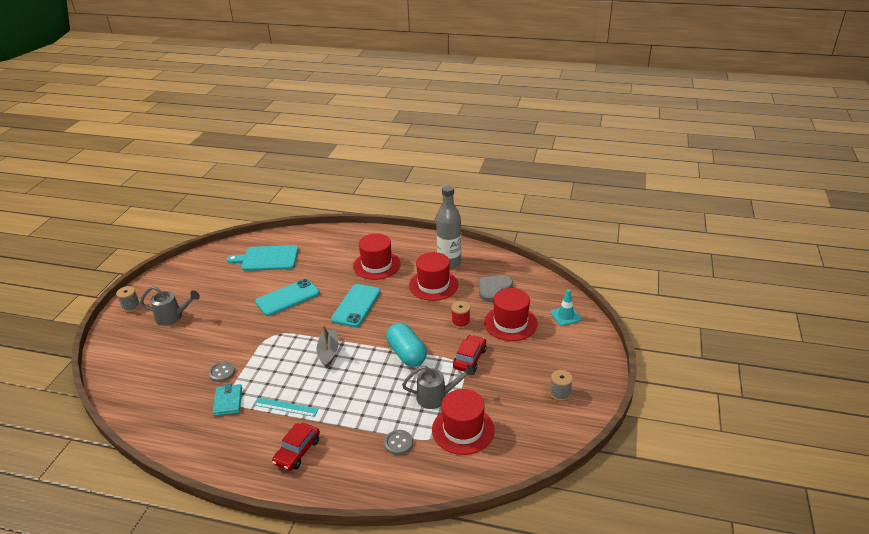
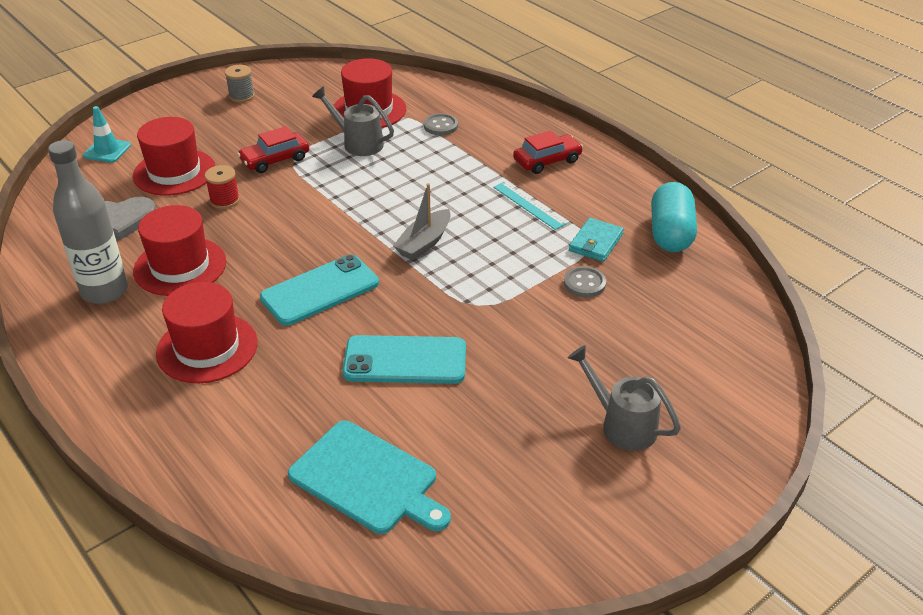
camera: 145 degrees left, 5 degrees up
(131, 306) = (697, 498): grey spool -> none
(407, 354) = (334, 196): turquoise capsule -> turquoise capsule (670, 233)

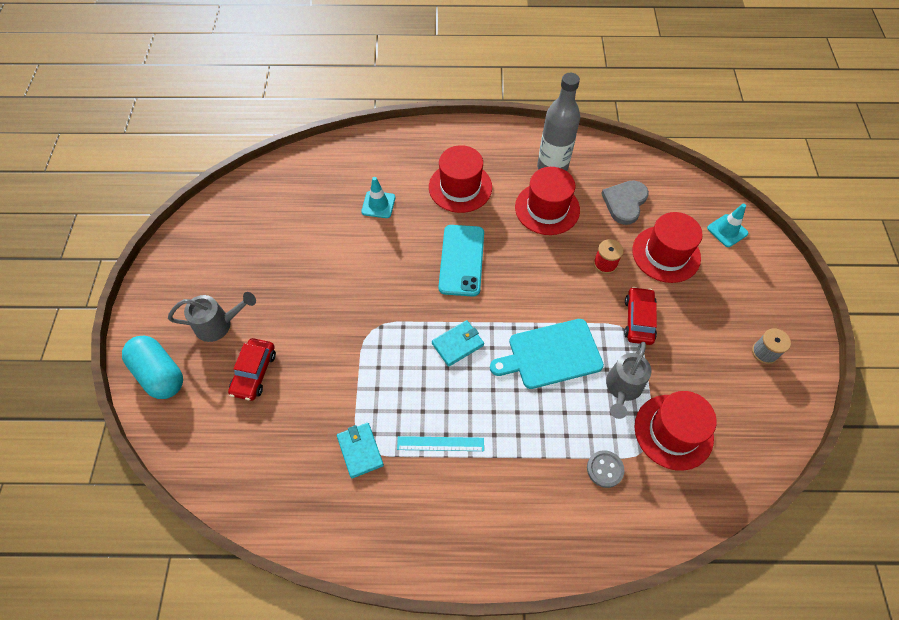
camera: 130 degrees right, 20 degrees up
(306, 403) = (378, 204): none -> turquoise traffic cone
(358, 143) = (622, 388): grey watering can -> grey watering can turned 135 degrees clockwise
(367, 479) = (307, 200): turquoise cutting board -> turquoise cutting board (551, 354)
(405, 360) = (364, 263): turquoise phone -> none
(424, 243) = (457, 344): grey boat -> turquoise wallet
(547, 161) = (485, 510): red car -> red car (254, 372)
(584, 283) = (330, 405): grey button -> none
(670, 233) = (320, 514): turquoise capsule -> turquoise capsule (159, 374)

